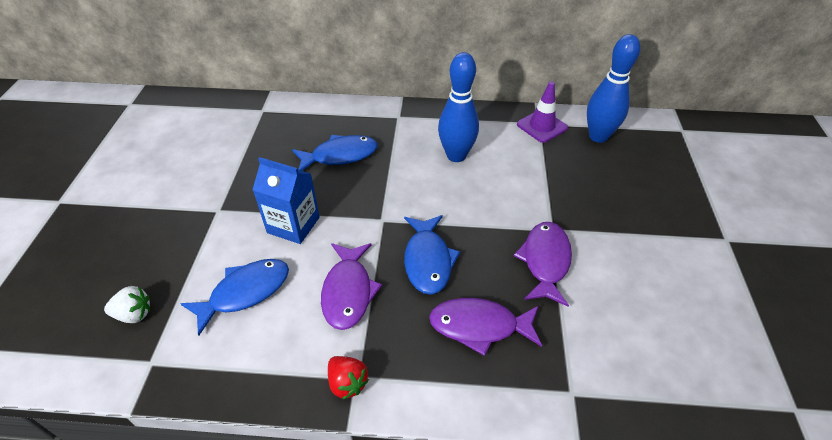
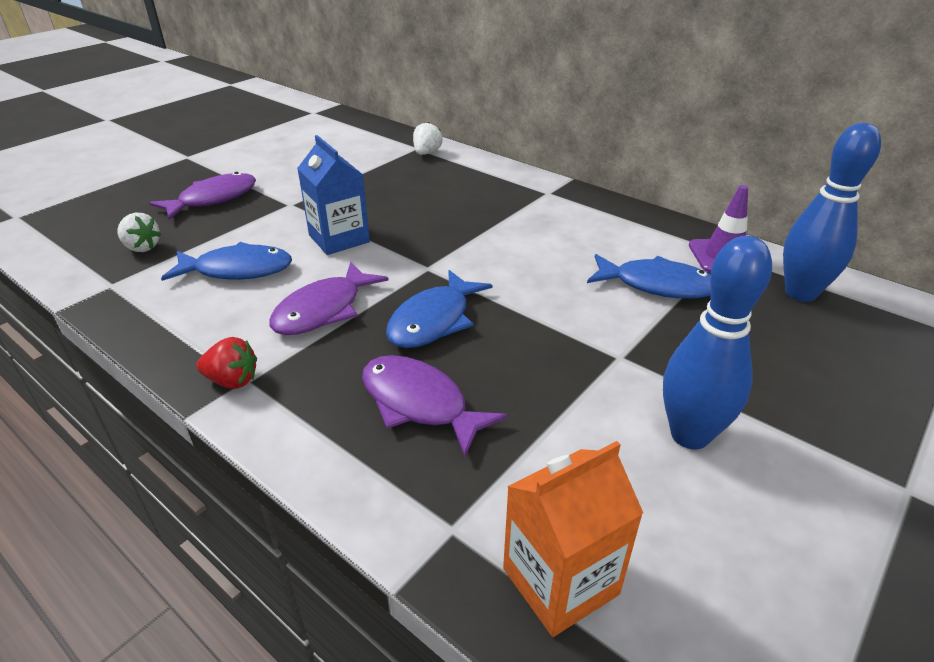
camera: 35 degrees right, 10 degrees down
(276, 113) = (426, 153): none -> white strawberry
(340, 155) = (448, 203): blue fish -> blue fish (657, 285)
(347, 383) = (232, 380): red strawberry -> red strawberry turned 75 degrees counterclockwise
(456, 156) = (576, 245): blue bowling pin -> blue bowling pin (690, 435)
(545, 261) = (574, 383): purple fish -> purple fish (213, 199)
(643, 386) = (560, 581): none -> orange carton

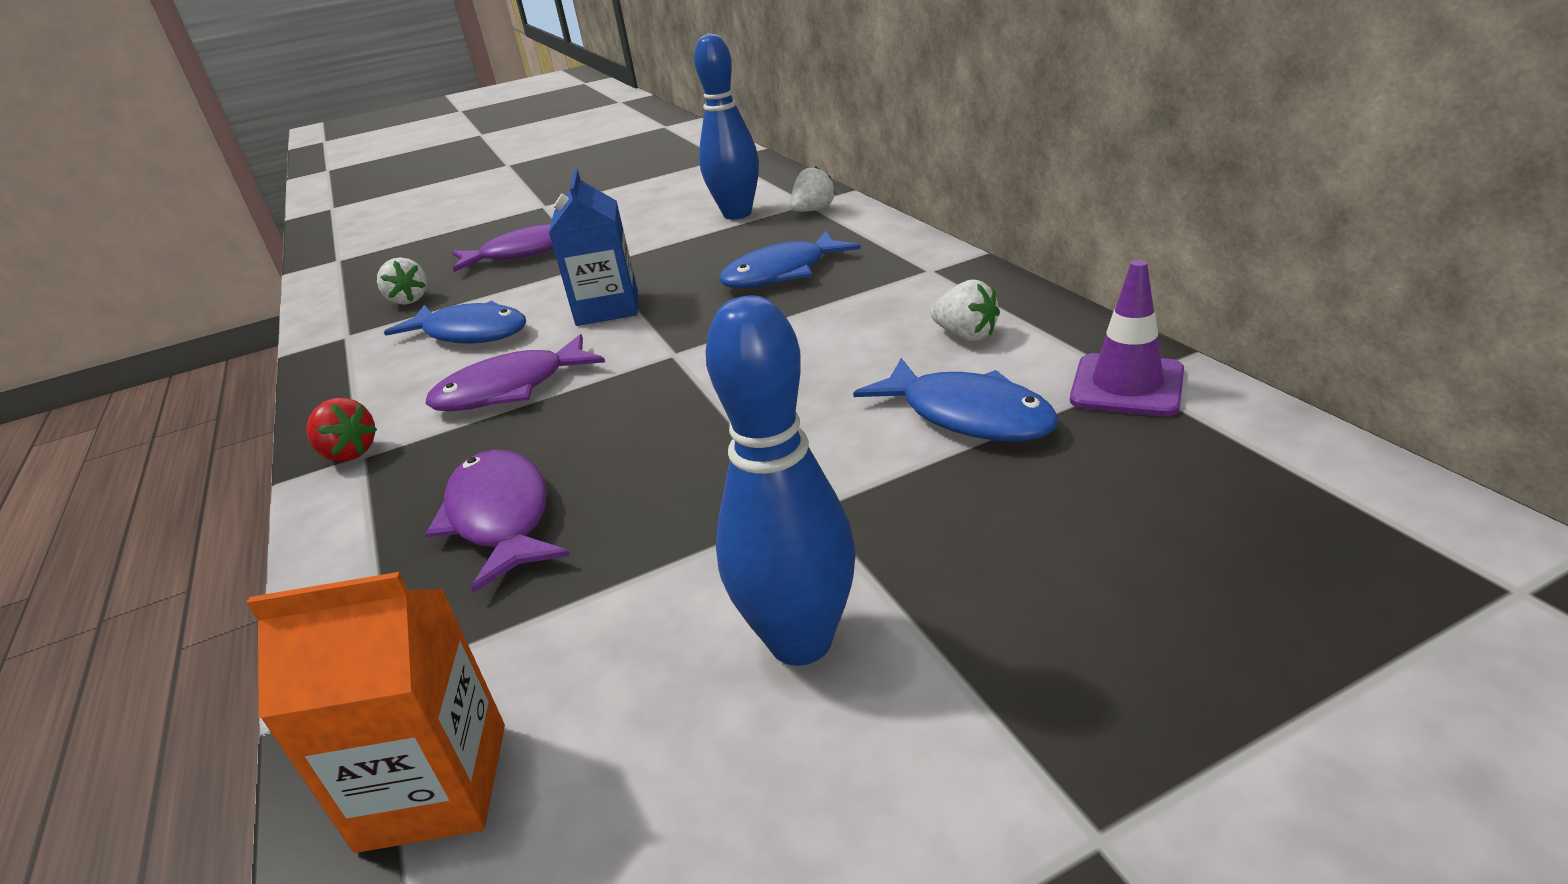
camera: 30 degrees right, 5 degrees down
(433, 321) = (616, 420): blue fish -> blue fish (782, 273)
(610, 235) = (966, 335): none -> white strawberry
(800, 293) = (1216, 462): blue bowling pin -> blue bowling pin (737, 214)

